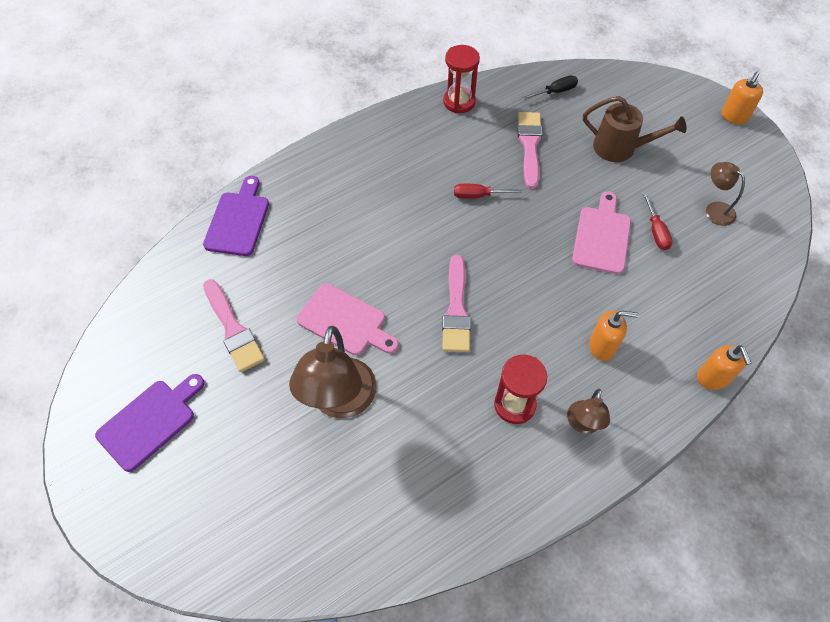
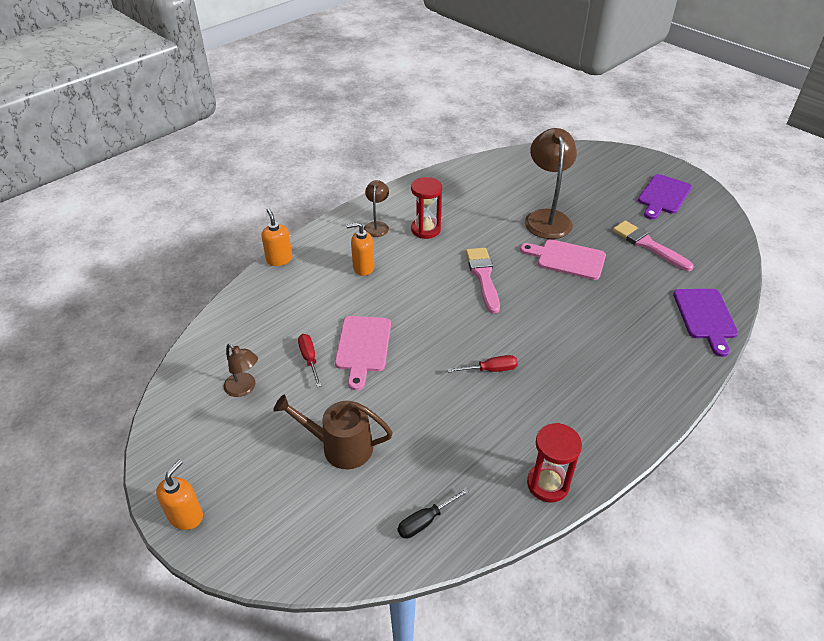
camera: 170 degrees right, 15 degrees down
(529, 146) = (447, 434): pink brush -> none

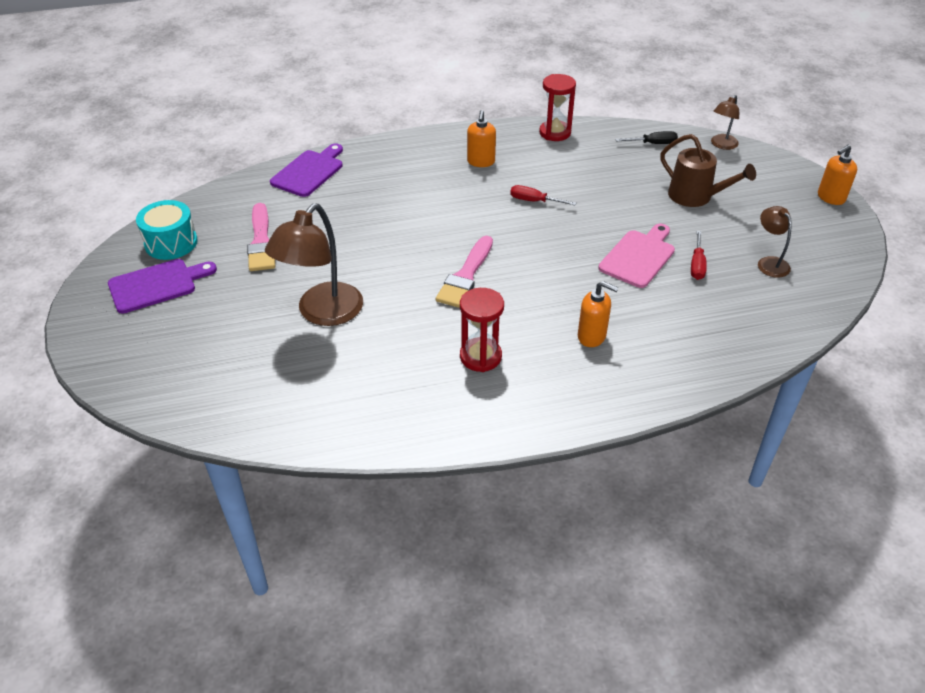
camera: 150 degrees left, 0 degrees up
(279, 259) = (693, 389): orange soap dispenser -> orange soap dispenser (481, 162)
(377, 226) = (539, 388): brown lamp -> brown lamp (721, 145)
(567, 259) = (360, 260): pink cutting board -> none
(700, 221) = (171, 243): none -> turquoise drum

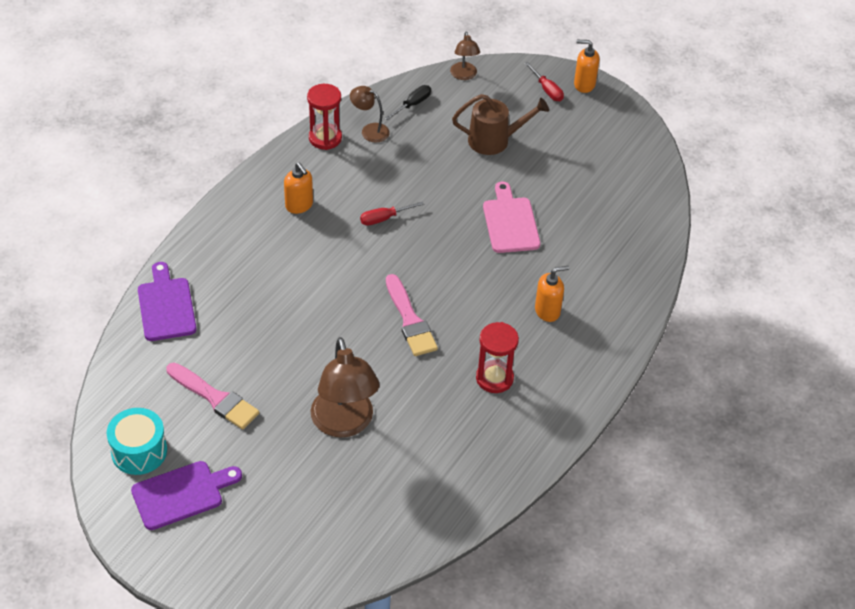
camera: 45 degrees left, 5 degrees up
(157, 285) = (182, 494): purple cutting board -> purple cutting board turned 45 degrees clockwise
(697, 265) = (554, 204): red screwdriver -> red screwdriver (547, 90)
(769, 263) = (597, 171): brown lamp -> brown lamp (369, 130)
(830, 198) = (584, 84): orange soap dispenser -> orange soap dispenser turned 90 degrees clockwise

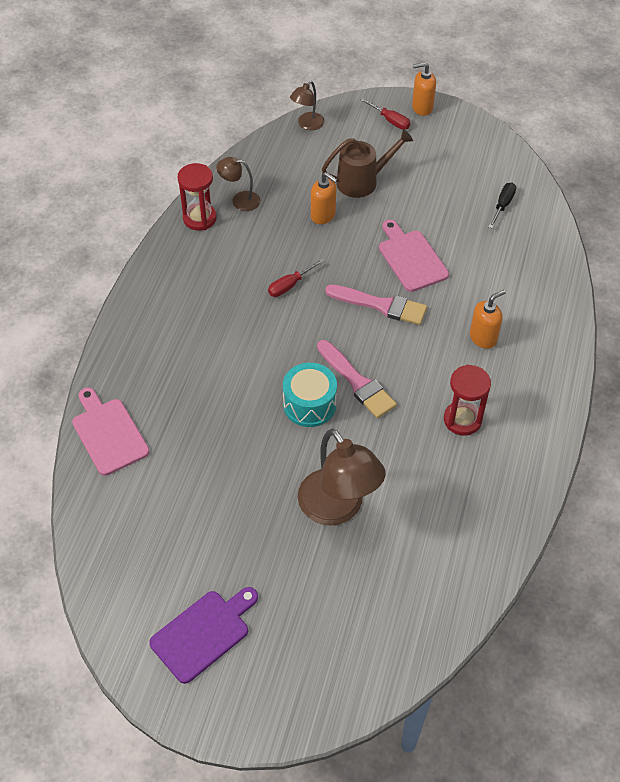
camera: 15 degrees left, 5 degrees up
(139, 451) = (141, 599): turquoise drum -> turquoise drum (309, 404)
(166, 306) = (108, 433): purple cutting board -> pink cutting board
(215, 398) = (197, 518): pink brush -> pink brush (381, 305)
(299, 205) = (201, 293): orange soap dispenser -> orange soap dispenser (323, 215)
(413, 104) = (270, 164): black screwdriver -> black screwdriver (502, 205)
(464, 75) = (307, 125): brown lamp -> brown lamp turned 60 degrees clockwise

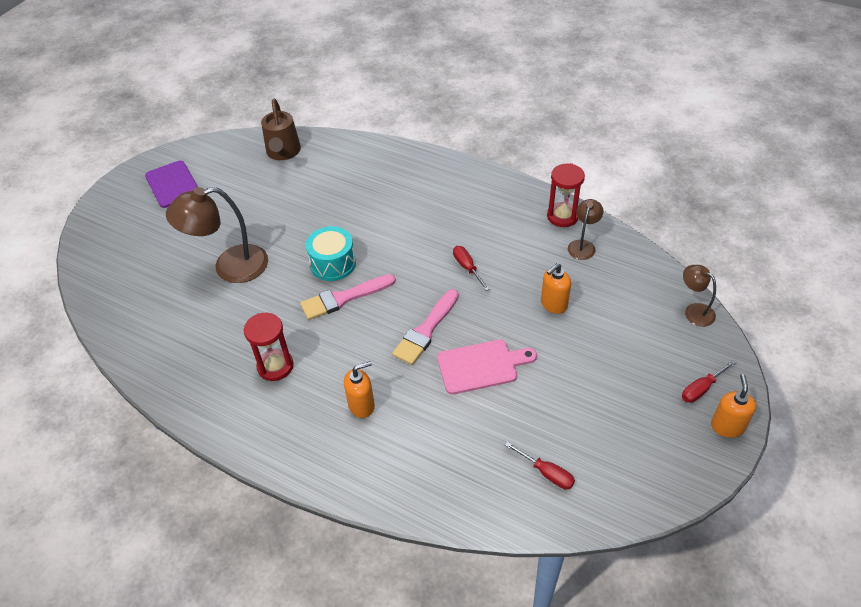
camera: 105 degrees right, 5 degrees down
(108, 433) = (350, 152): pink cutting board -> none
(362, 181) = (600, 345): brown watering can -> brown watering can (283, 152)
(483, 338) = (362, 405): orange soap dispenser -> orange soap dispenser turned 90 degrees counterclockwise
(502, 205) = (546, 473): black screwdriver -> red screwdriver

